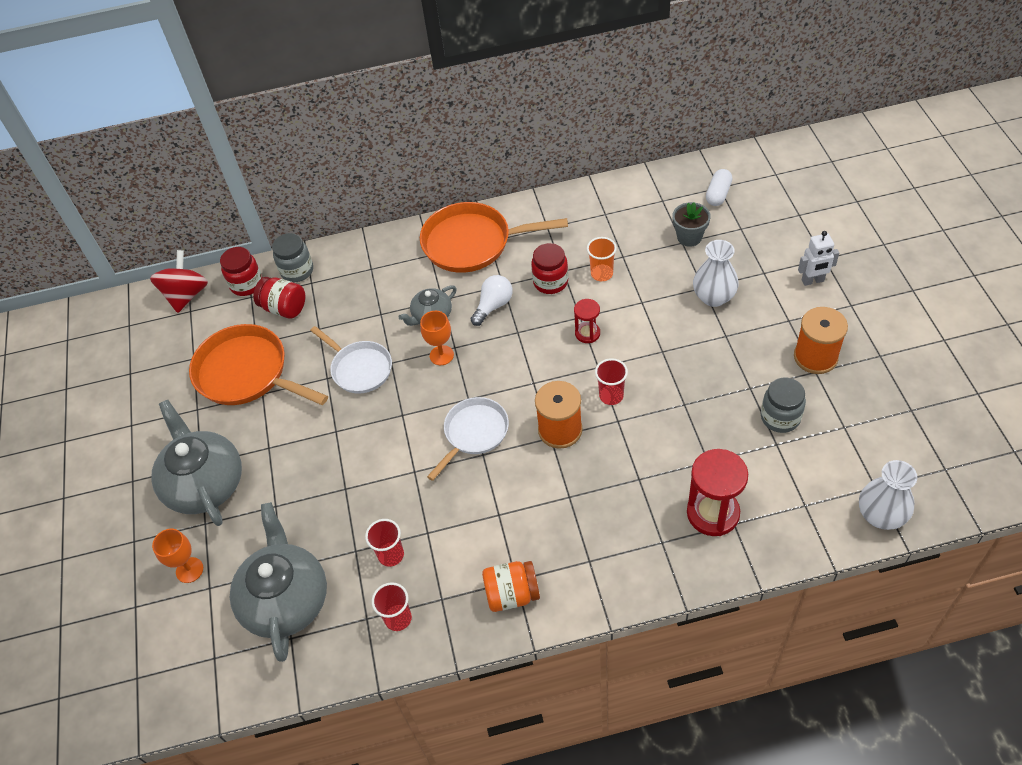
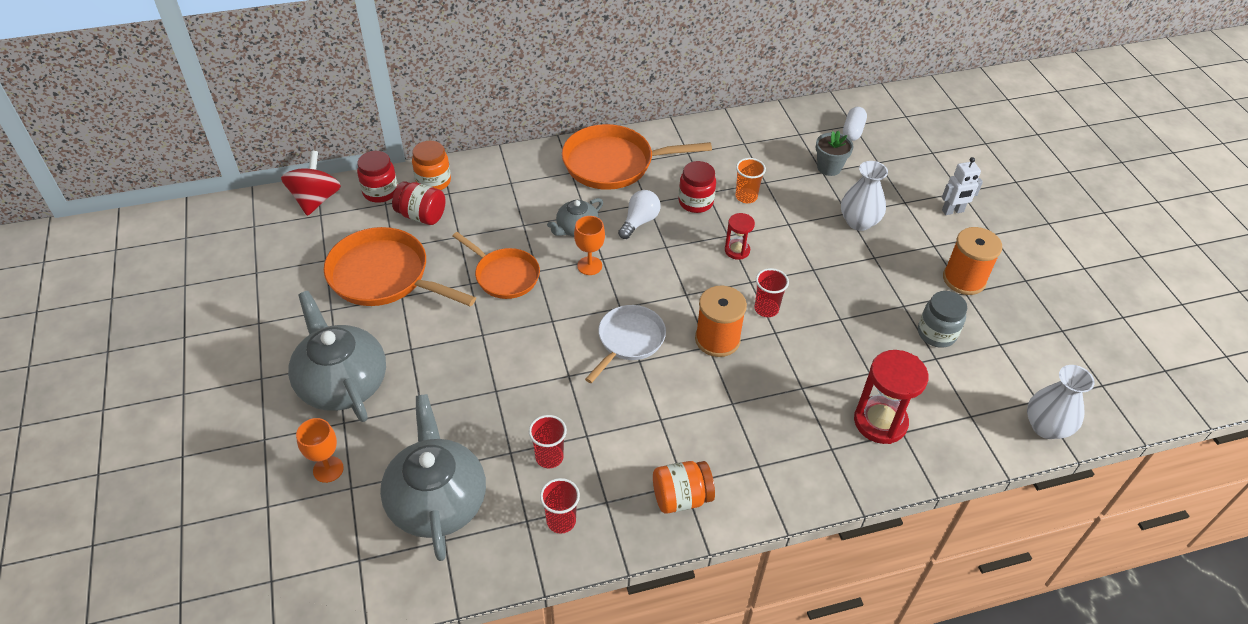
camera: 10 degrees left, 5 degrees down
(297, 271) = (433, 181): grey jar -> orange jar
(359, 368) = (504, 275): white pan -> orange pan

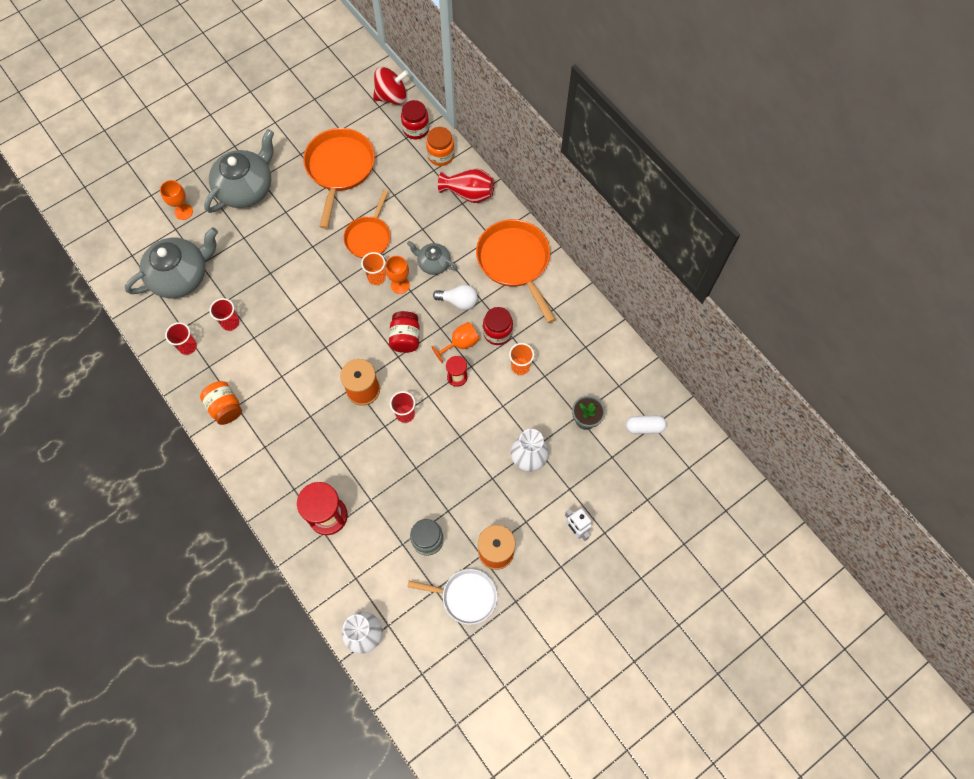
camera: 70 degrees right, 20 degrees up
(421, 216) = (404, 164): red jar -> red jar (405, 338)
(501, 173) = (469, 193): none -> red vase
(566, 284) = (376, 277): none -> orange cup
(629, 340) = (340, 334): white pan -> white pan (465, 596)
(695, 236) = (460, 344): none -> orange goblet

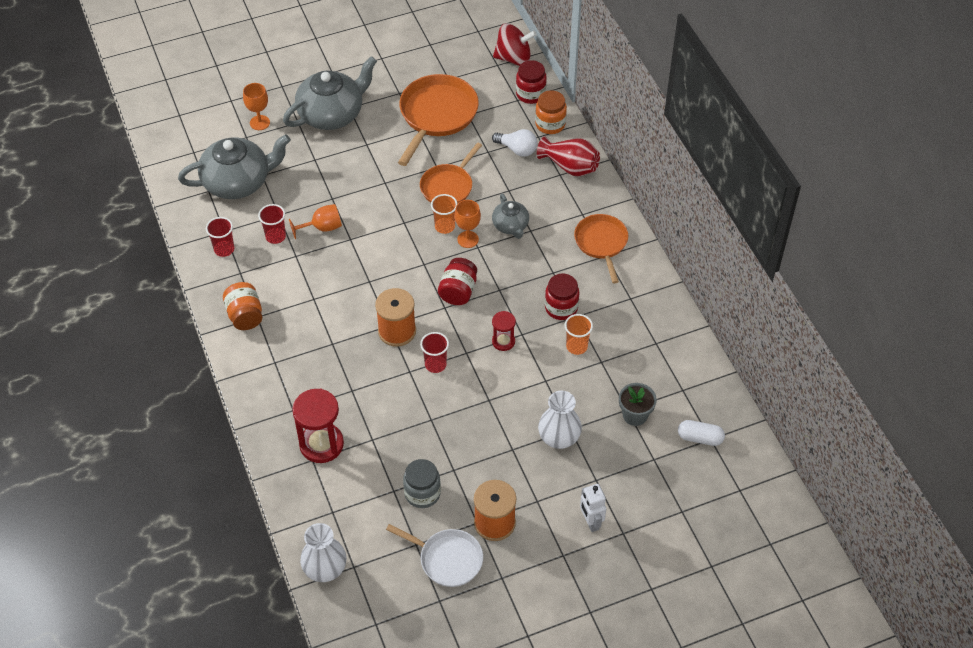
camera: 15 degrees right, 15 degrees down
(433, 263) = (510, 226): grey teapot -> grey teapot turned 150 degrees counterclockwise
(458, 301) = (527, 268): white light bulb -> white light bulb (517, 149)
(460, 344) = (517, 310): orange goblet -> orange goblet (322, 228)
(515, 262) = (601, 243): orange pan -> orange pan, size x0.64

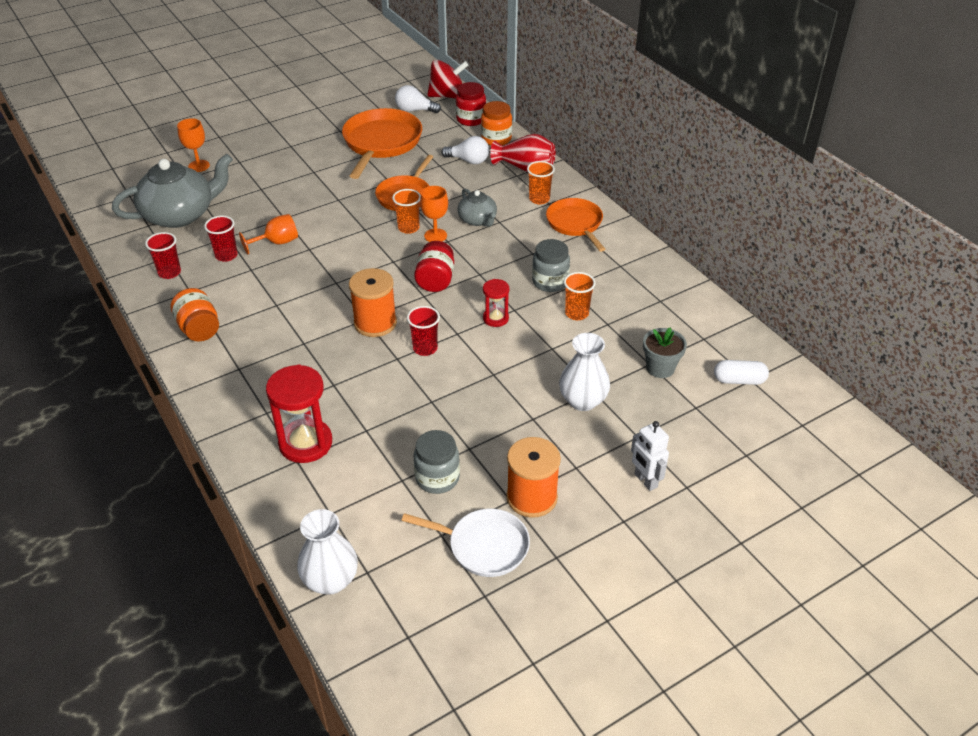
camera: 10 degrees left, 10 degrees down
(332, 114) = (274, 152): grey teapot -> none
(477, 74) = (415, 110): none -> white light bulb
(561, 308) = (550, 282): red jar -> grey jar
(574, 208) = (539, 199): none -> orange cup

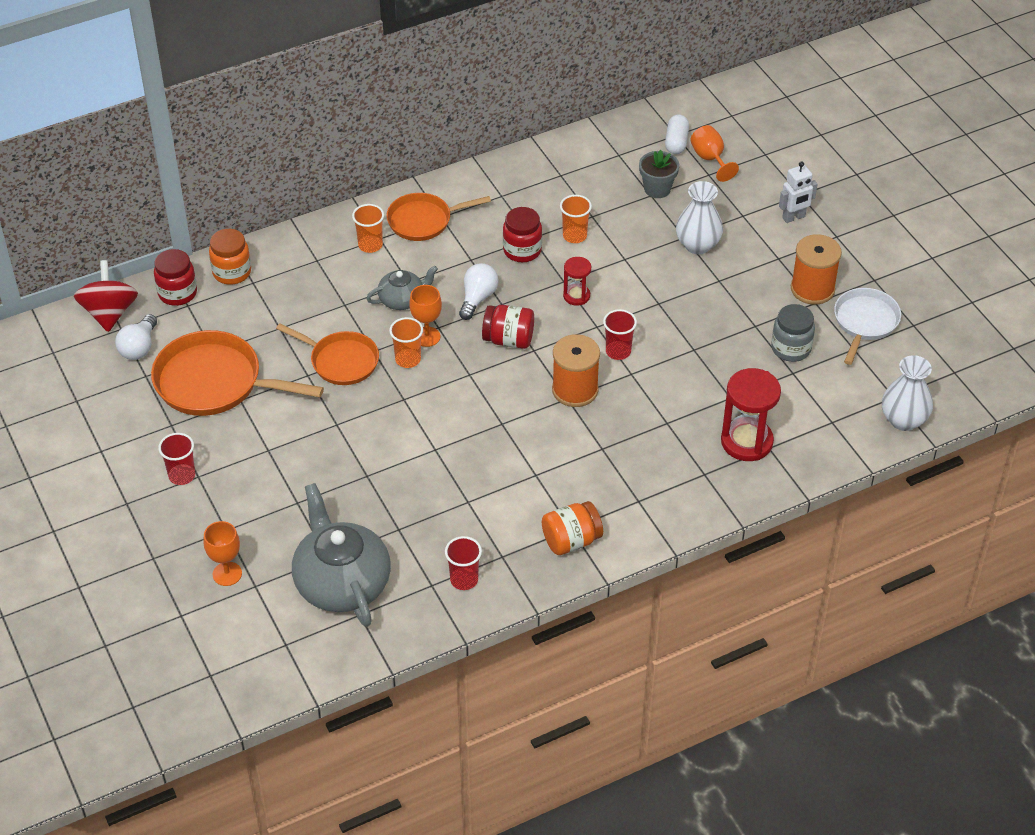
camera: 85 degrees left, 5 degrees up
(226, 255) = (437, 527): red cup -> red cup (182, 475)
(277, 243) = (418, 480): orange goblet -> orange goblet (710, 159)
(468, 160) = (275, 300): white light bulb -> white light bulb (477, 298)
(525, 168) = (304, 251): red vase -> none
(550, 282) = (522, 250): grey jar -> red jar

